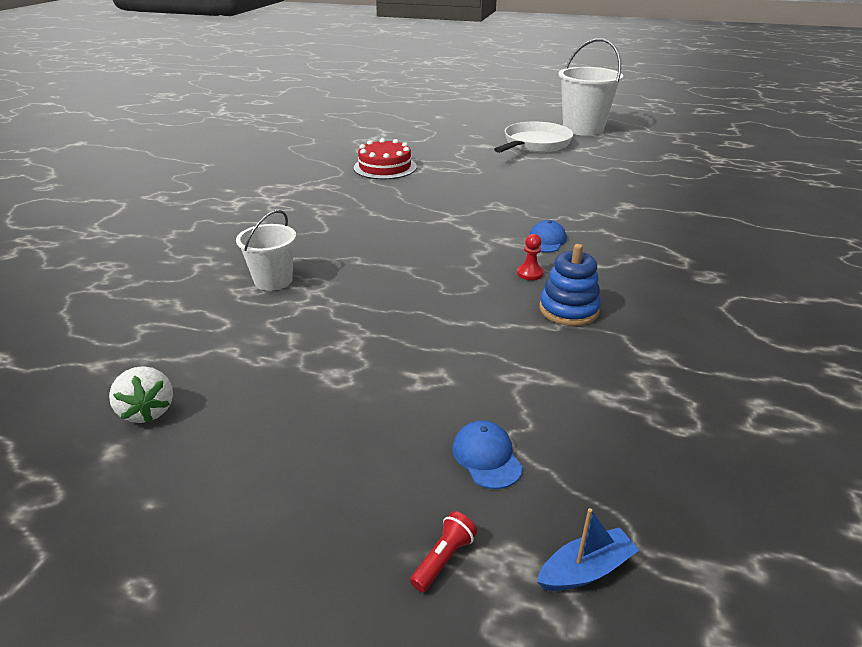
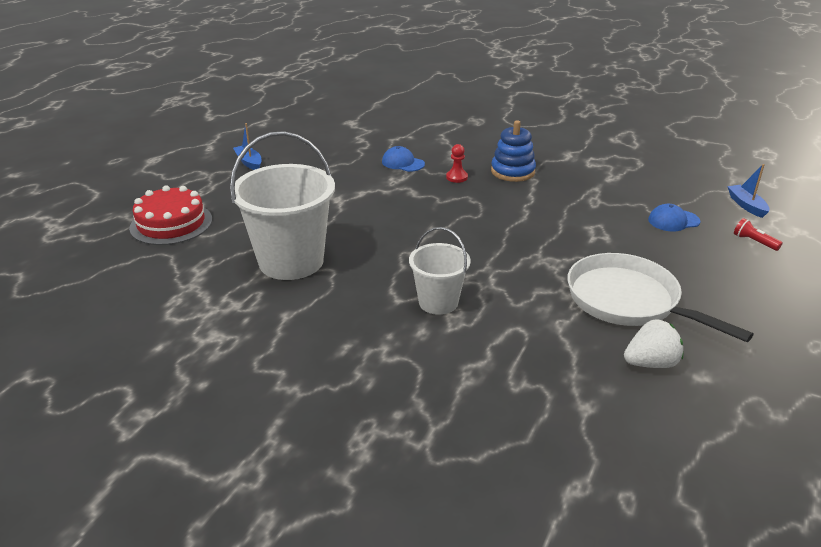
camera: 80 degrees left, 0 degrees up
(500, 176) = (249, 162): none -> blue boat
(534, 144) = (175, 134): white pan -> white pan (629, 301)
(583, 129) = (153, 106): white bucket -> white bucket (291, 261)

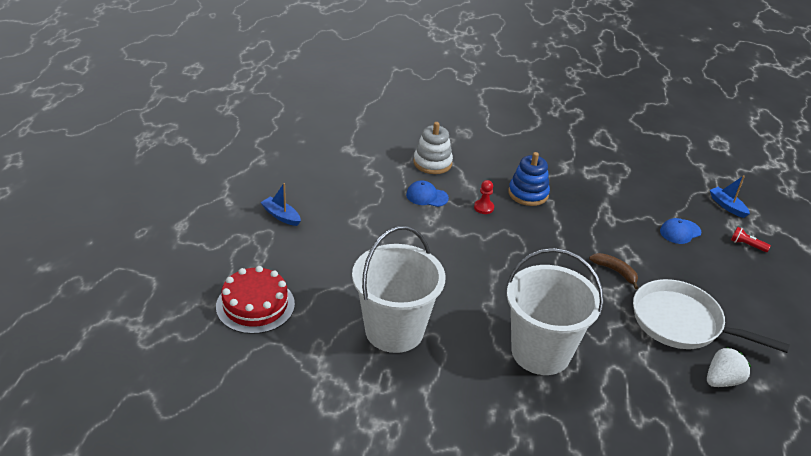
camera: 20 degrees left, 5 degrees up
(427, 139) = (432, 163): none -> white stacking toy
(438, 302) = (541, 352): white bucket -> white bucket, size x1.76
(572, 245) = (615, 271): none -> brown banana

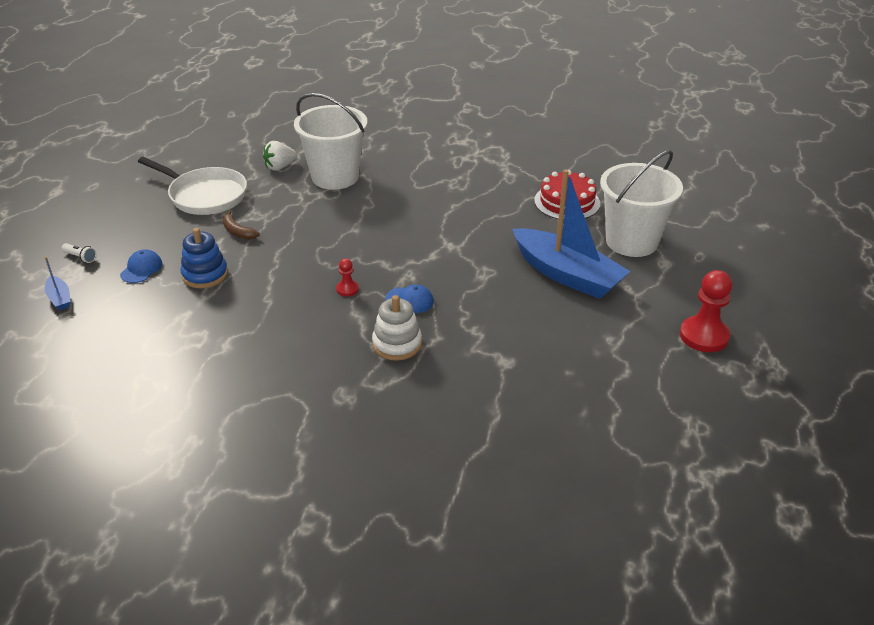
camera: 175 degrees left, 0 degrees up
(183, 161) = (704, 336): none -> red pawn
(281, 216) = (567, 275): blue boat -> blue boat, size x2.48
(394, 330) = (450, 188): white bucket -> white bucket (631, 241)
(528, 193) = (290, 307): blue stacking toy -> blue stacking toy (205, 275)
(680, 232) = (141, 269): blue cap -> blue cap turned 45 degrees counterclockwise
(722, 380) = (202, 163): white strawberry -> white strawberry (280, 167)
(747, 245) = (80, 257): red flashlight -> white flashlight

